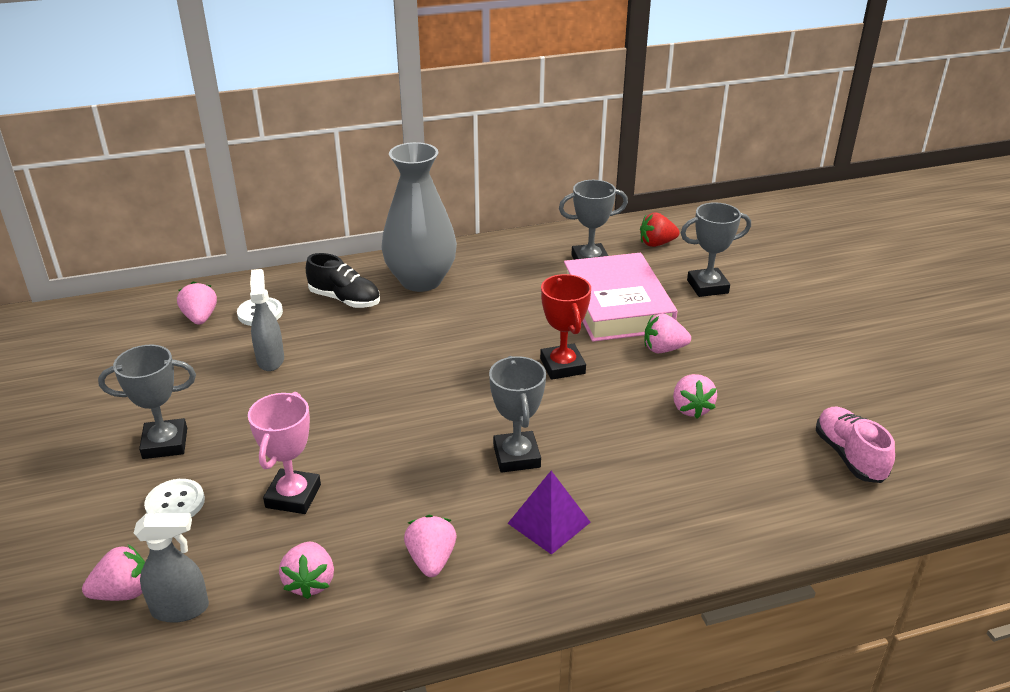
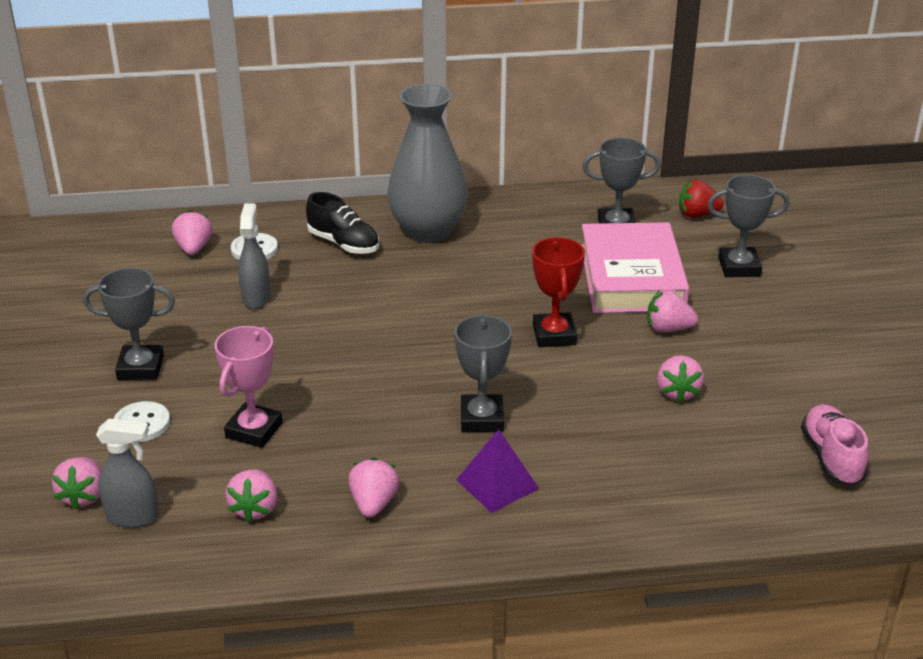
camera: 10 degrees right, 0 degrees up
(123, 592) = (83, 496): pink strawberry -> pink strawberry turned 105 degrees clockwise

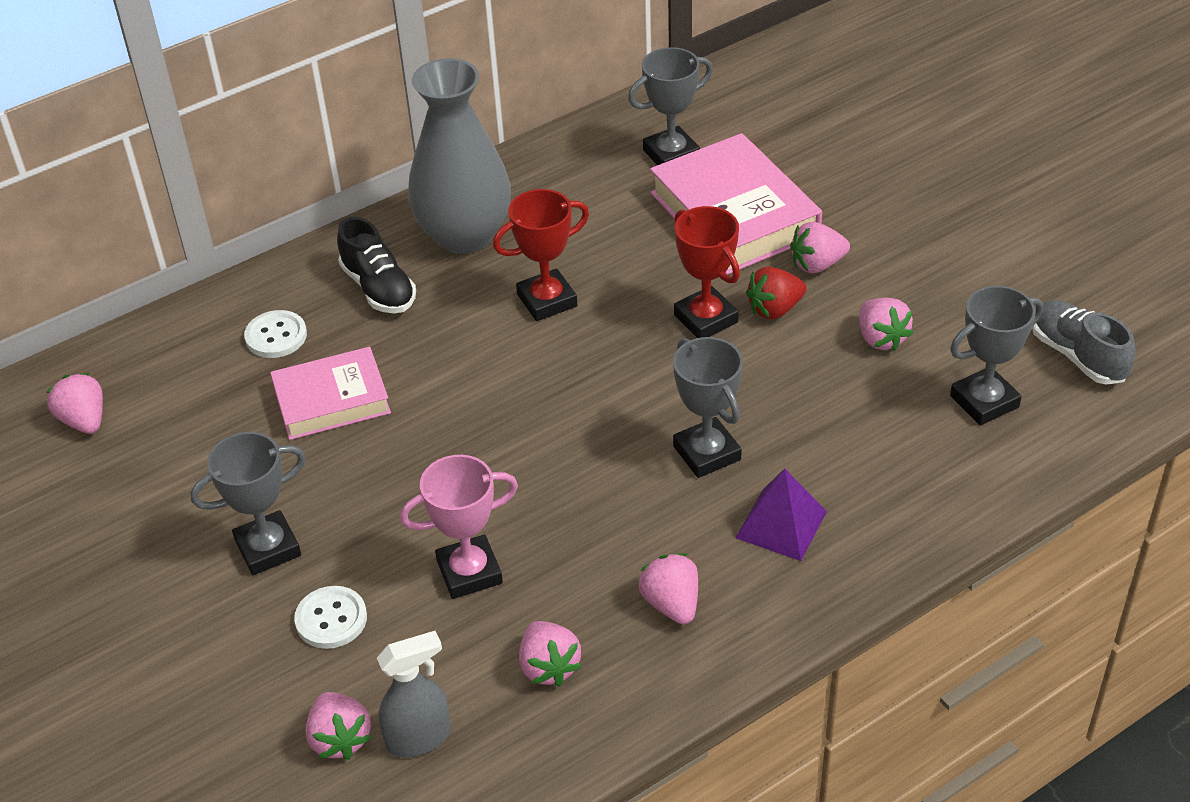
camera: 25 degrees left, 10 degrees up
(194, 248) = (198, 362): pink strawberry -> pink strawberry (84, 420)
(254, 430) = (469, 572): pink trophy -> pink trophy turned 75 degrees clockwise
(256, 297) = (332, 400): grey spray bottle -> pink book
(343, 243) = (378, 288): black shoe -> black shoe turned 45 degrees clockwise
(450, 287) = (547, 300): none -> red trophy
(697, 214) = (745, 107): red strawberry -> red strawberry (775, 309)
(739, 267) = (835, 160): grey trophy -> grey trophy (984, 401)
(831, 457) = (1077, 355): pink shoe -> grey shoe

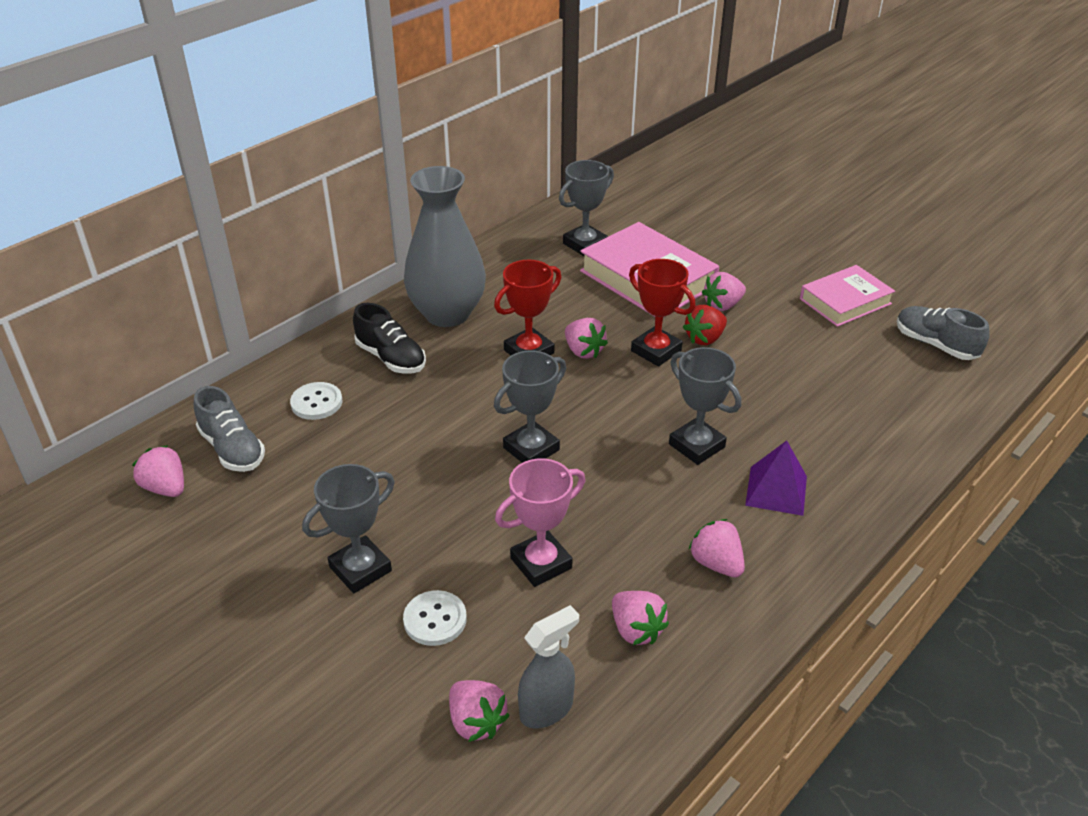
camera: 15 degrees left, 5 degrees down
(167, 383) = (232, 449): none -> grey shoe
(332, 400) = (379, 445): pink book -> pink book (845, 301)
(881, 338) = (791, 349): pink strawberry -> pink strawberry (583, 351)
(984, 401) = (885, 383): grey trophy -> grey trophy (531, 449)

